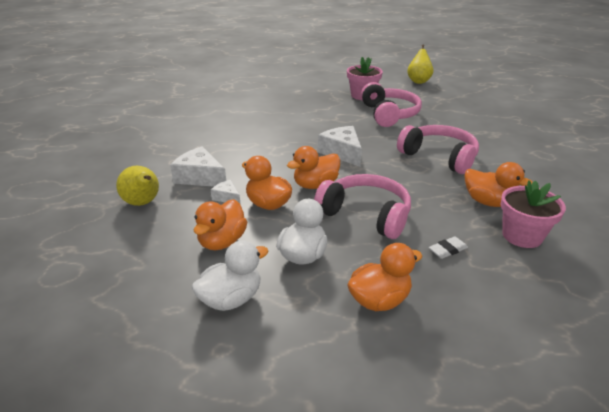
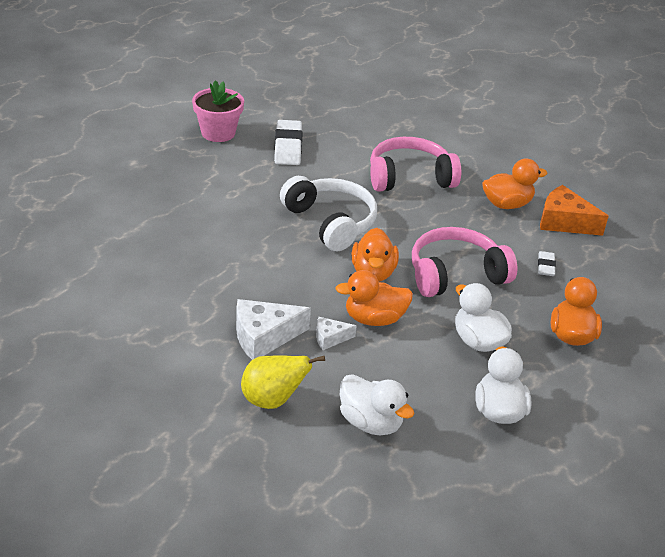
camera: 55 degrees left, 5 degrees up
(157, 246) = (370, 422): none -> white duck
(222, 242) = (408, 378): orange duck -> none
(342, 153) = (331, 222): white cheese -> white headphones
(389, 114) = (288, 147): pink headphones -> white eraser
(418, 81) = (237, 80): yellow pear -> none
(522, 236) = (564, 222): pink flower pot -> orange cheese

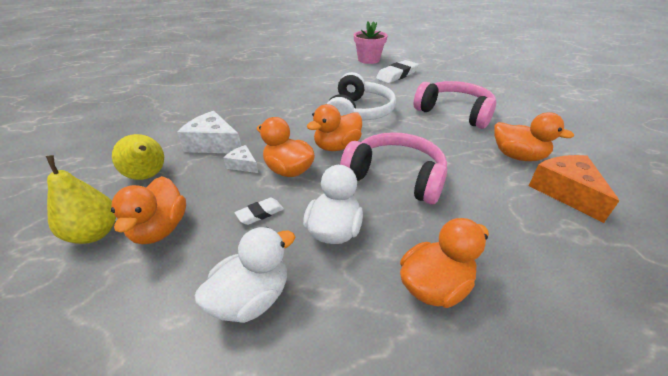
camera: 50 degrees right, 0 degrees up
(331, 459) = (95, 233): none -> yellow pear
(370, 422) = (160, 229): white duck -> orange duck
(546, 266) = (494, 213): white eraser -> white eraser (260, 213)

